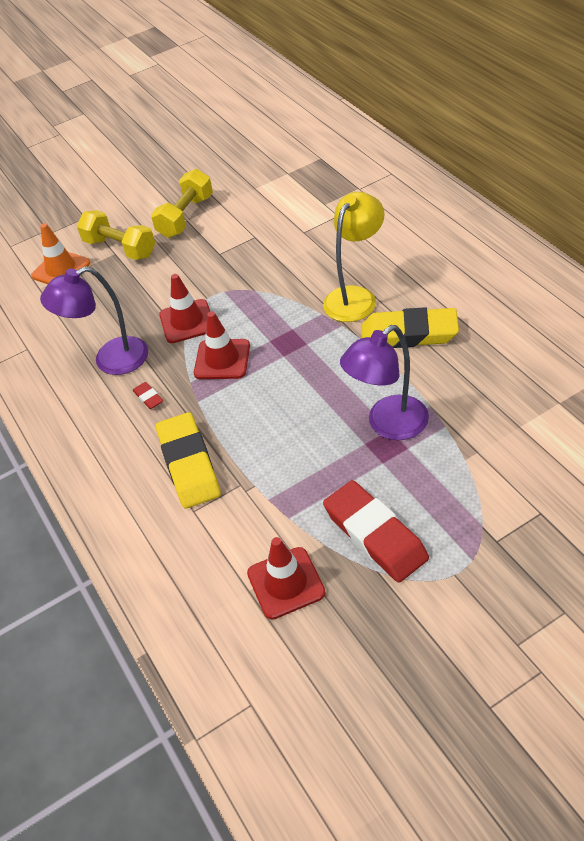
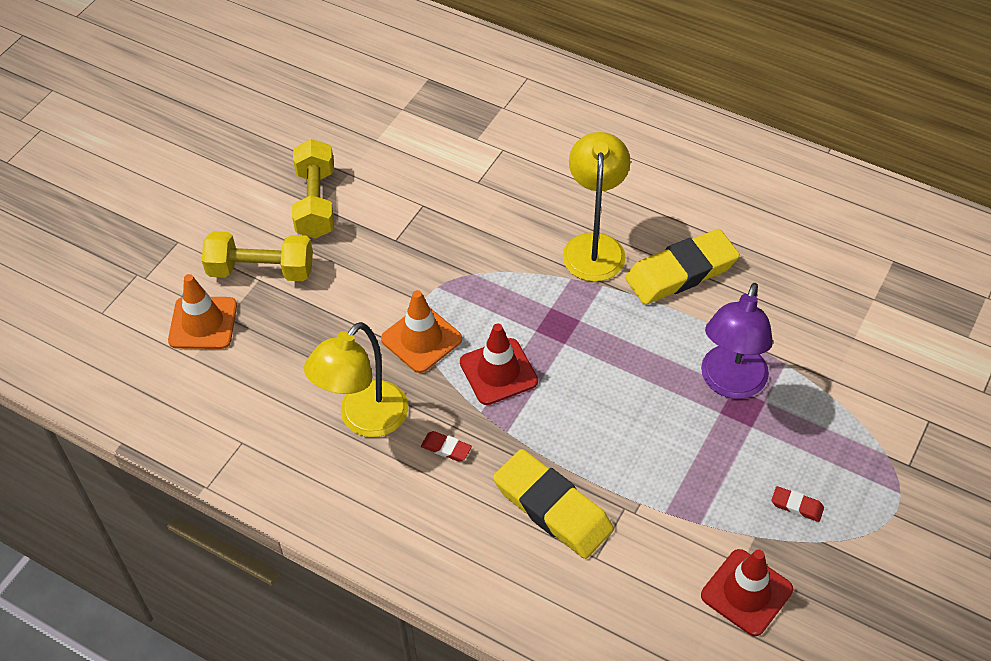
camera: 35 degrees left, 5 degrees up
(110, 360) = (364, 420): purple lamp -> yellow lamp
(187, 321) = (421, 339): red traffic cone -> orange traffic cone
(375, 535) = (797, 506): red eraser -> red eraser, size x0.41

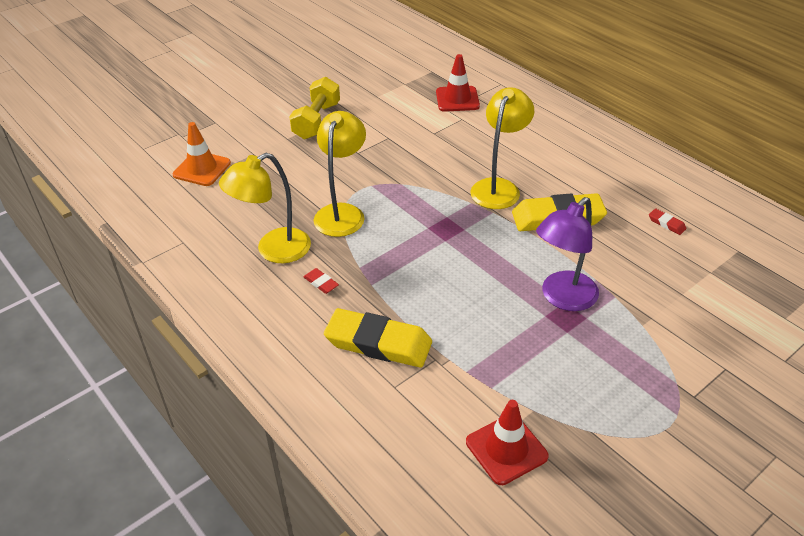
camera: 20 degrees right, 10 degrees down
(261, 270) = (258, 149): yellow dumbbell -> none
(421, 339) = (342, 213): orange traffic cone -> yellow lamp
(498, 372) = (386, 246): red traffic cone -> red traffic cone (457, 99)
(552, 508) = (378, 343): yellow eraser -> yellow eraser turned 45 degrees counterclockwise
(797, 506) = (580, 398): red eraser -> red eraser (666, 224)

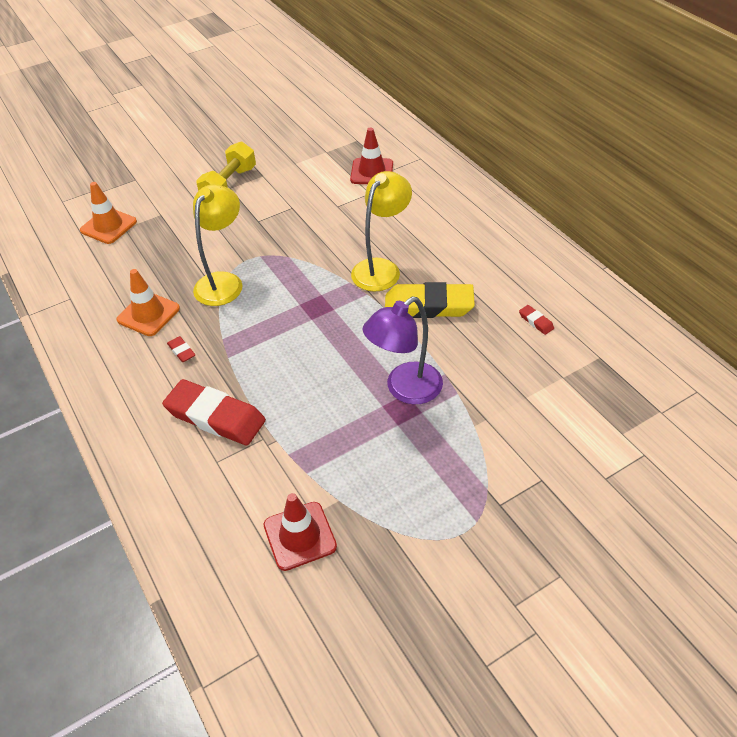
camera: 10 degrees right, 5 degrees up
(273, 250) = (148, 314): yellow lamp -> orange traffic cone
(378, 343) = (215, 417): yellow eraser -> red eraser

